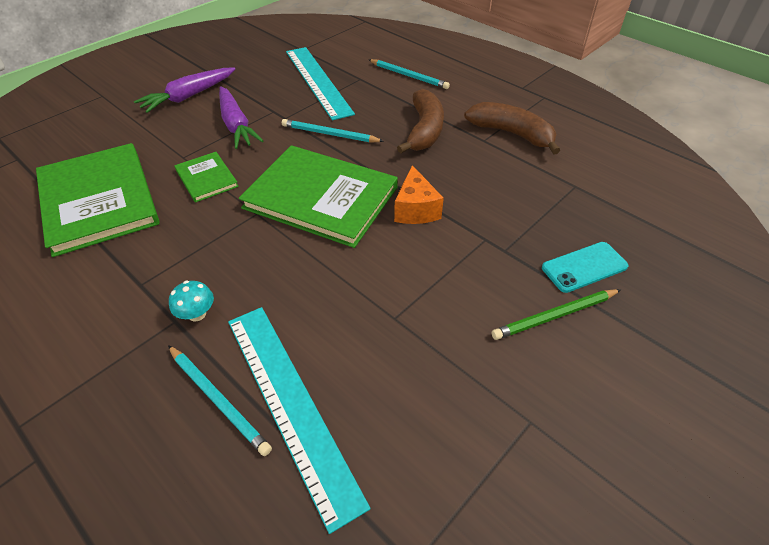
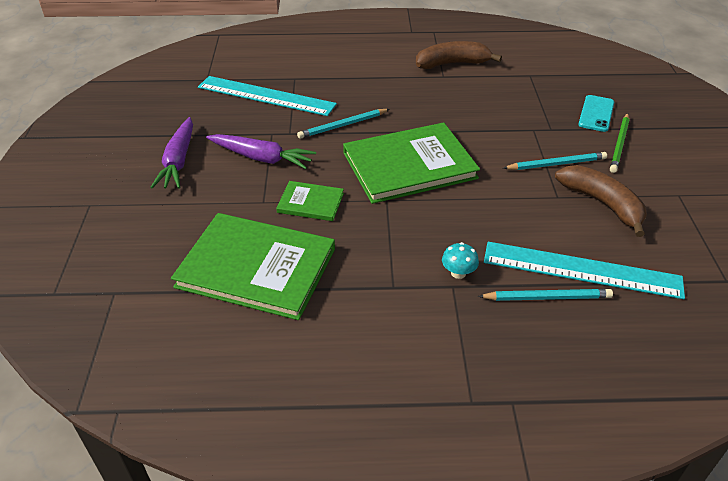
camera: 45 degrees left, 5 degrees down
(409, 76) = (326, 59): turquoise pencil -> turquoise pencil (556, 164)
(415, 209) = (474, 137): orange cheese -> none
(424, 130) = (399, 89): brown banana -> brown banana (602, 204)

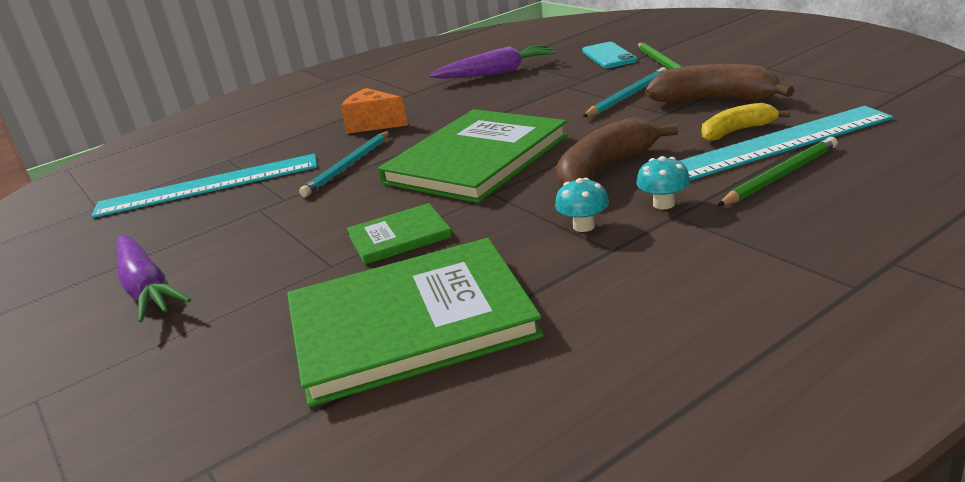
camera: 30 degrees left, 15 degrees down
(261, 158) = (274, 232): purple carrot -> purple carrot (497, 73)
(391, 94) = (373, 124): none -> orange cheese
(400, 260) = (584, 226): none -> turquoise mushroom
(452, 64) = (410, 82): brown banana -> brown banana (605, 170)
(547, 297) = (780, 175): turquoise pencil -> green pencil
(575, 242) = (737, 131): none -> yellow banana

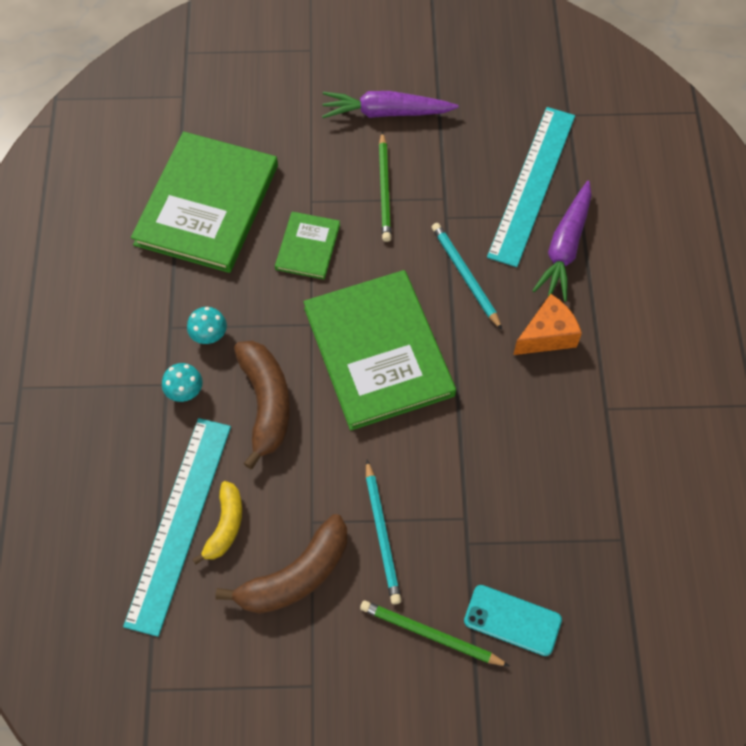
camera: 120 degrees right, 35 degrees up
(497, 73) = (581, 502): purple carrot -> purple carrot (565, 247)
(780, 175) = (141, 477): green pencil -> green pencil (384, 190)

